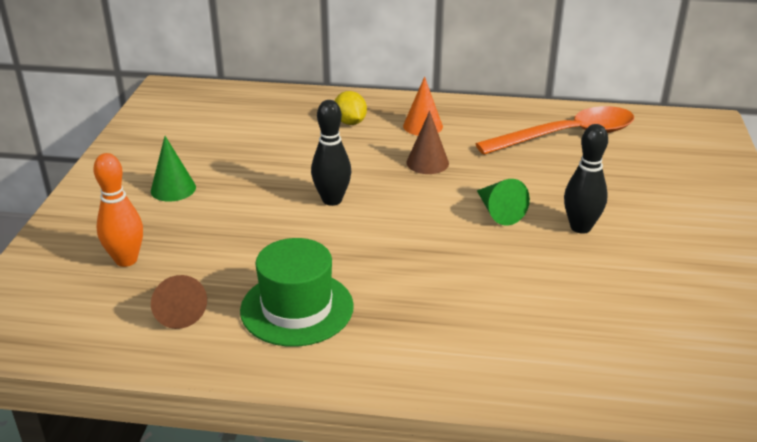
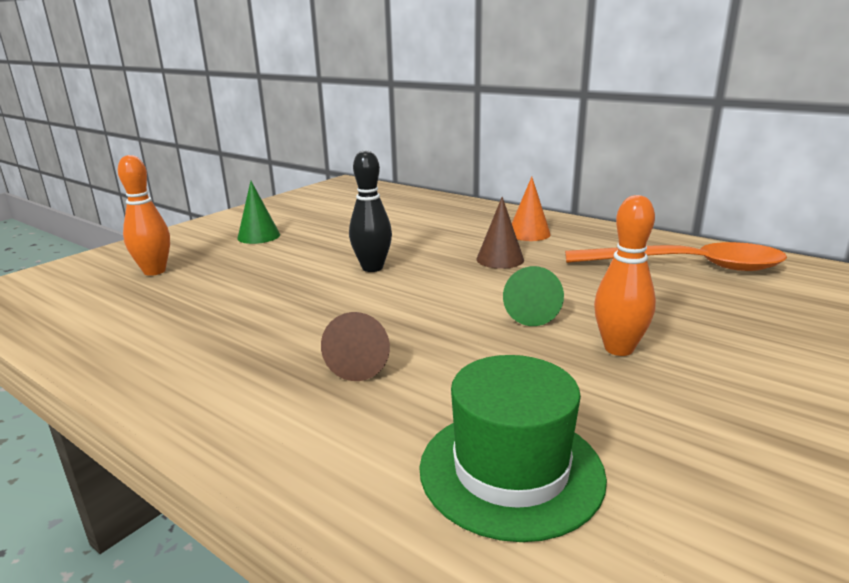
camera: 30 degrees right, 10 degrees down
(178, 310) = (132, 313): brown cone -> brown cone (361, 362)
(297, 308) = (222, 339): green hat -> green hat (511, 470)
(350, 122) = (462, 221): yellow lemon -> none
(580, 227) = (618, 349): black bowling pin -> orange bowling pin

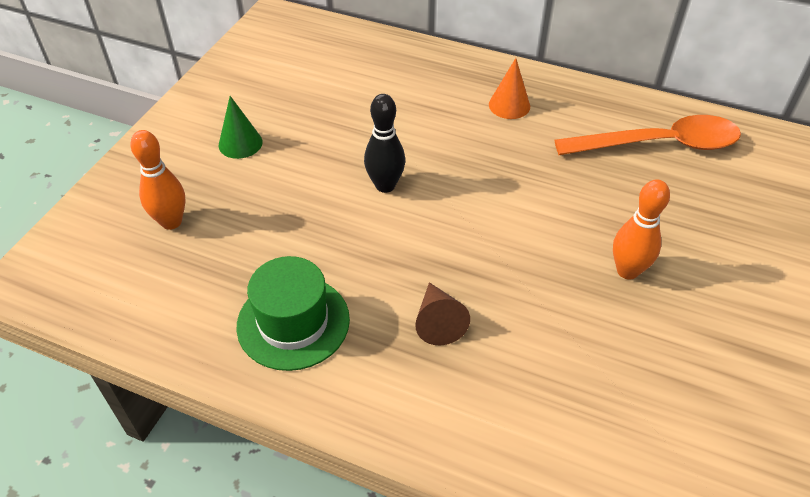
camera: 15 degrees left, 25 degrees up
(500, 259) = (497, 155): brown cone -> none
(511, 470) = (587, 413): green hat -> green hat (293, 322)
(530, 312) = (548, 233): green cone -> none

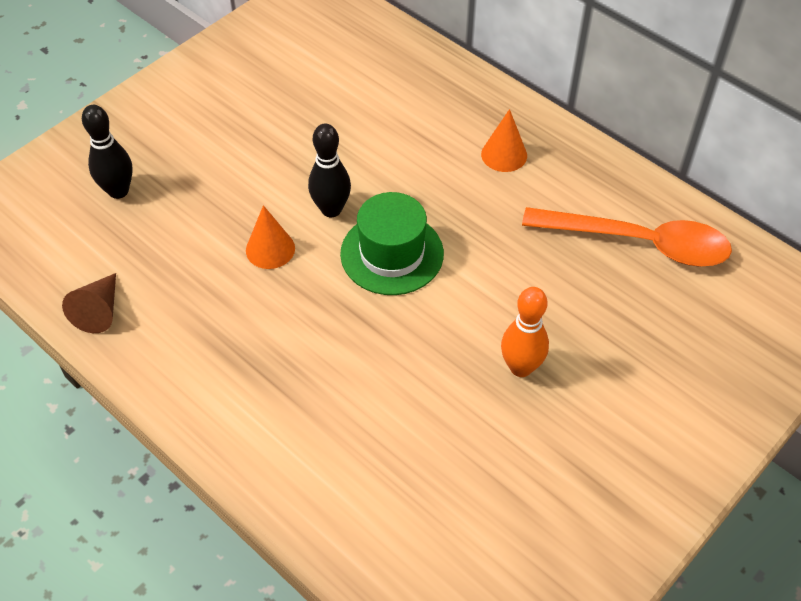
camera: 20 degrees right, 5 degrees up
(171, 222) = (118, 191): orange bowling pin -> black bowling pin
(240, 143) = (215, 126): green cone -> none
(293, 322) = (182, 321): green hat -> green hat (392, 254)
(346, 234) = (270, 249): none -> orange cone
(438, 321) = (311, 360): brown cone -> brown cone (99, 311)

